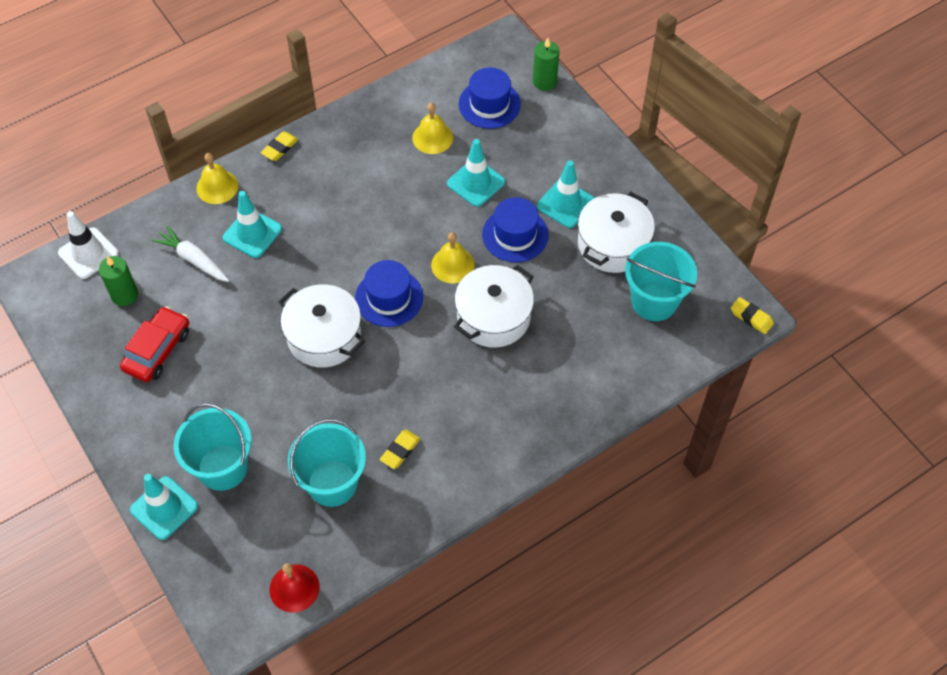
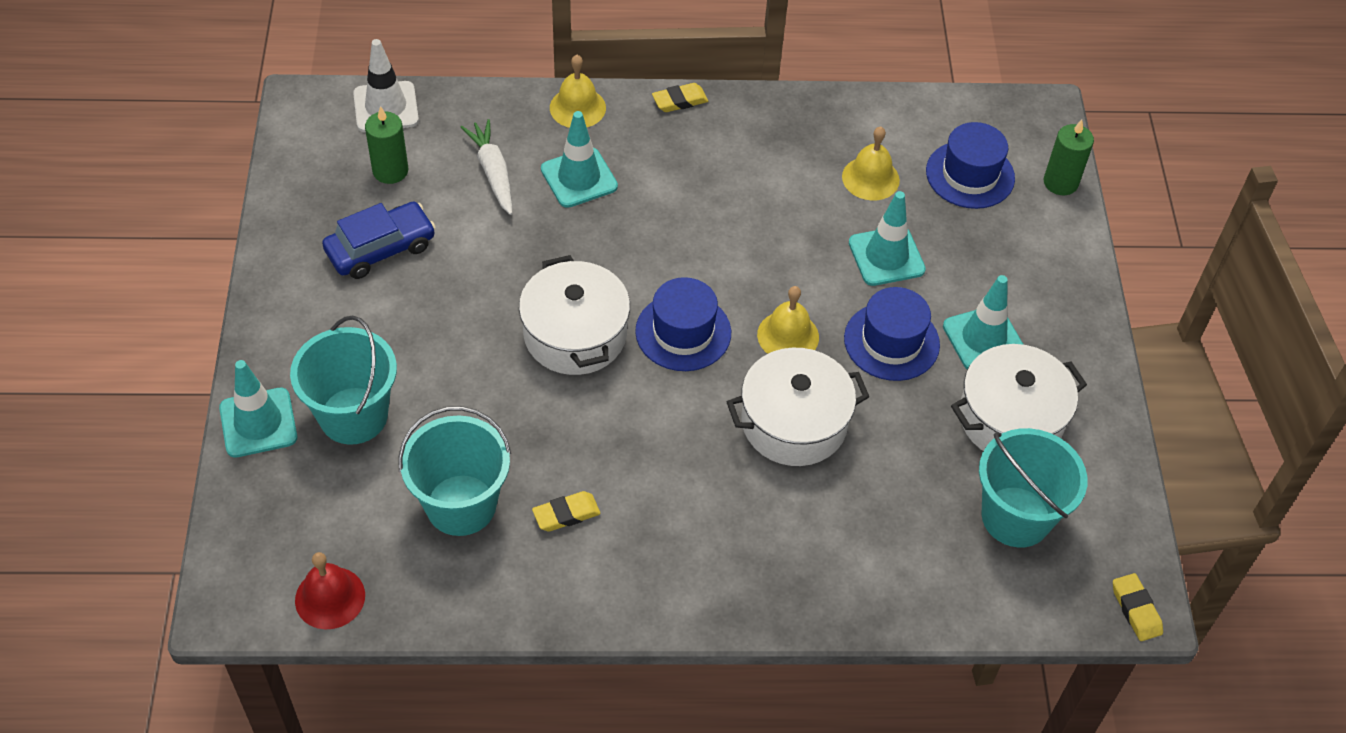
camera: 30 degrees right, 5 degrees down
(157, 350) = (380, 248): red car -> blue car

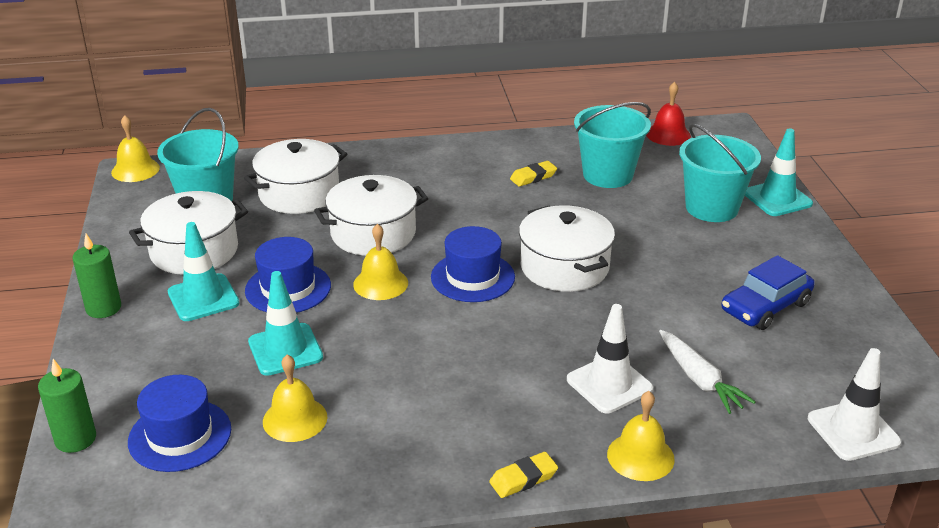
camera: 175 degrees right, 20 degrees down
(390, 171) = (802, 369): green candle -> green candle (103, 308)
(579, 178) = (609, 384): turquoise traffic cone -> white traffic cone
(892, 519) = (299, 194): none -> white pot
(1136, 610) = (135, 170): yellow eraser -> yellow bell

